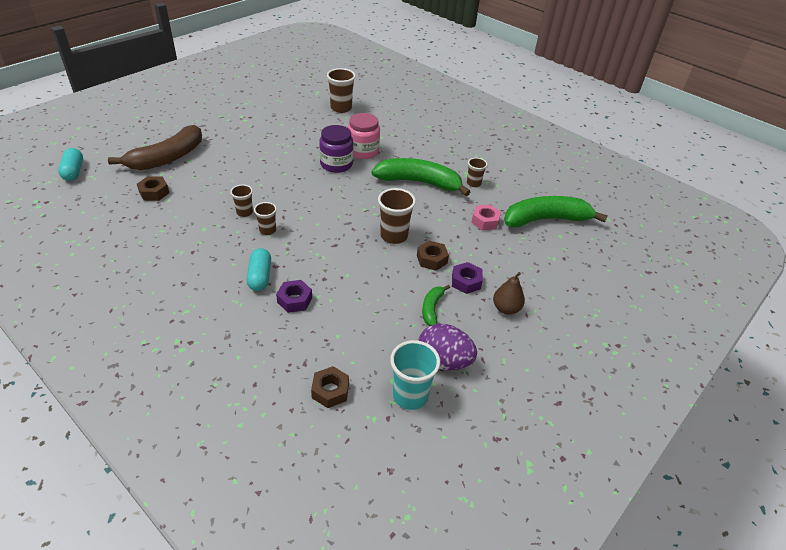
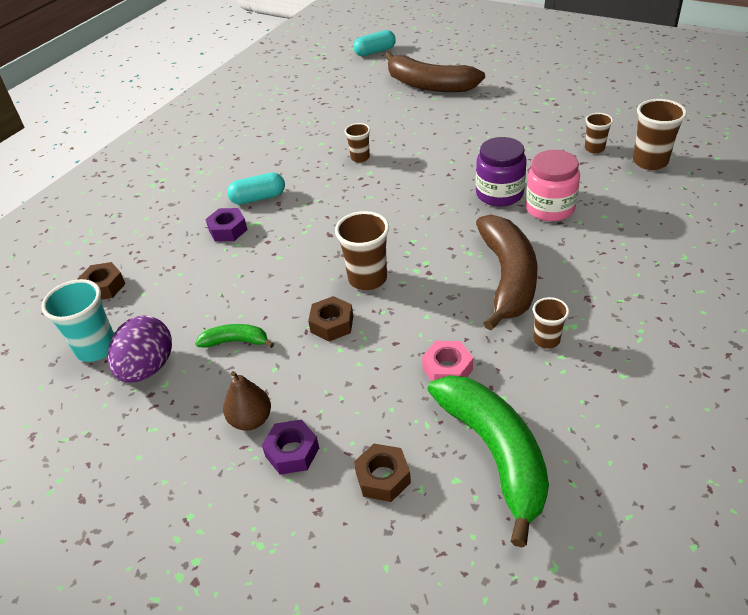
camera: 85 degrees right, 0 degrees up
(154, 192) = (365, 98): brown nut -> brown nut (383, 478)
(267, 230) = (335, 181): brown cup -> brown cup (594, 148)
(419, 182) = (507, 278): green banana -> brown banana
(466, 282) = (296, 367): purple nut -> purple nut (292, 452)

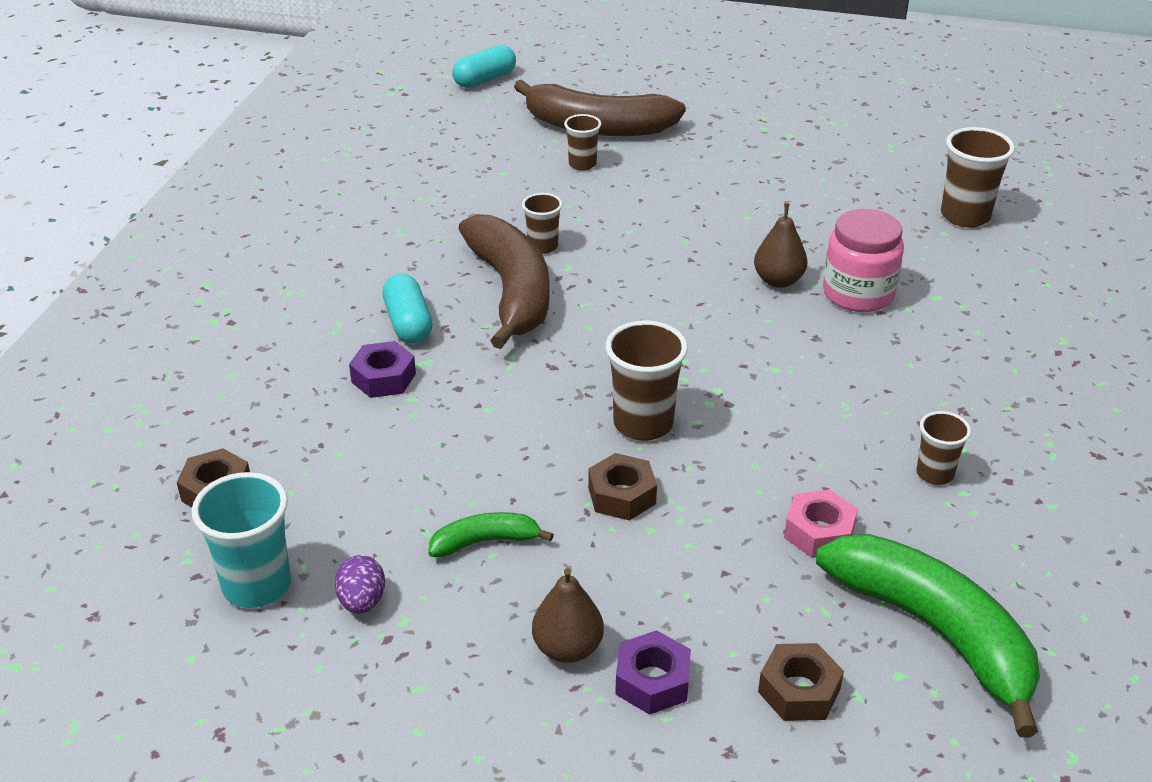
camera: 20 degrees left, 5 degrees down
(148, 368) = (362, 601): purple egg -> purple egg, size x0.55
(258, 198) = (408, 323): turquoise capsule -> turquoise capsule turned 75 degrees counterclockwise
(499, 194) = (778, 280): purple jar -> brown pear
(507, 278) = (844, 397): brown banana -> brown banana (511, 292)
(594, 148) = (882, 204): brown cup -> brown cup (582, 164)

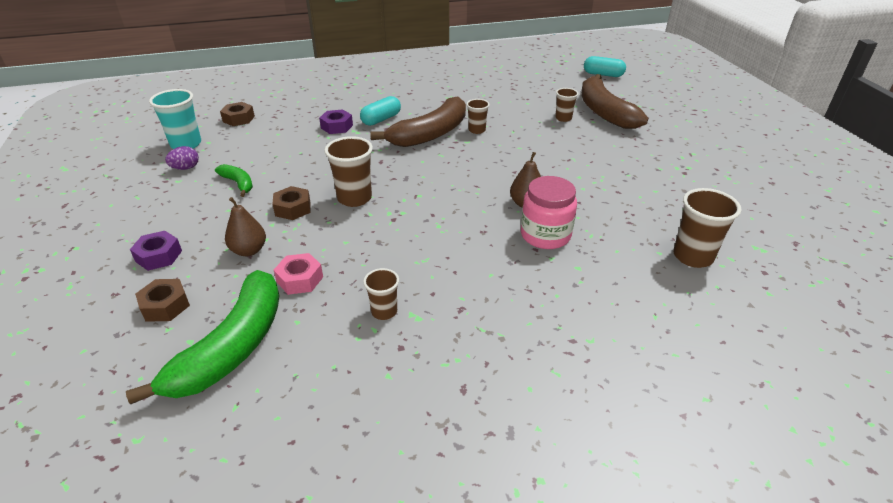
camera: 60 degrees right, 0 degrees up
(567, 648) = (174, 226): brown pear -> brown pear (249, 250)

